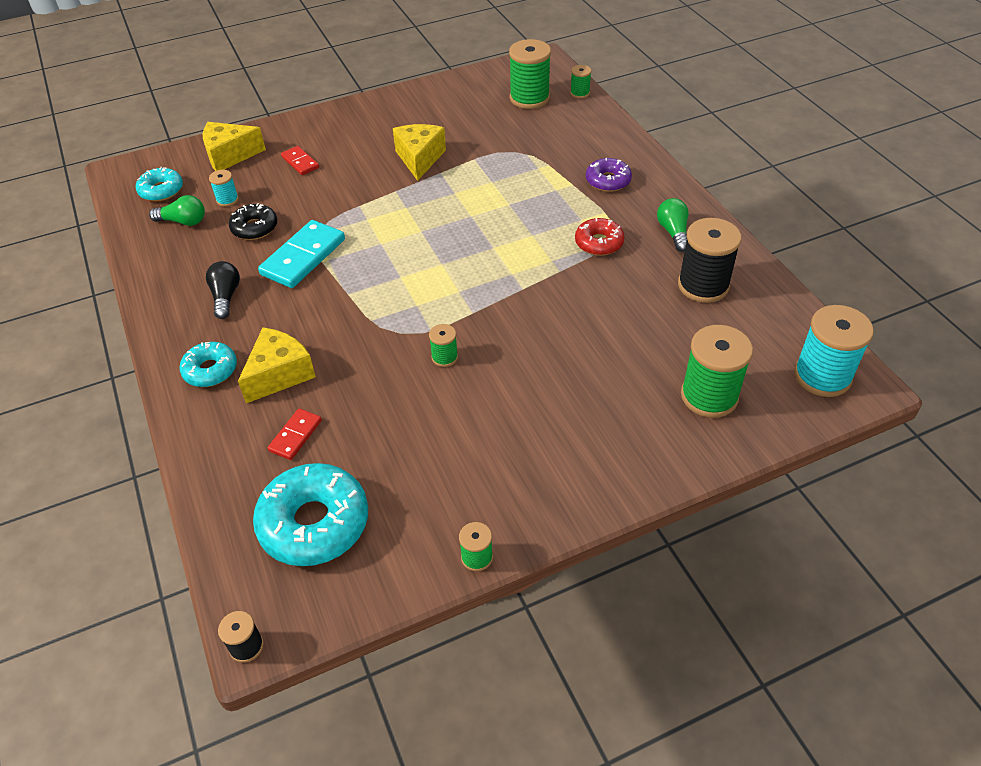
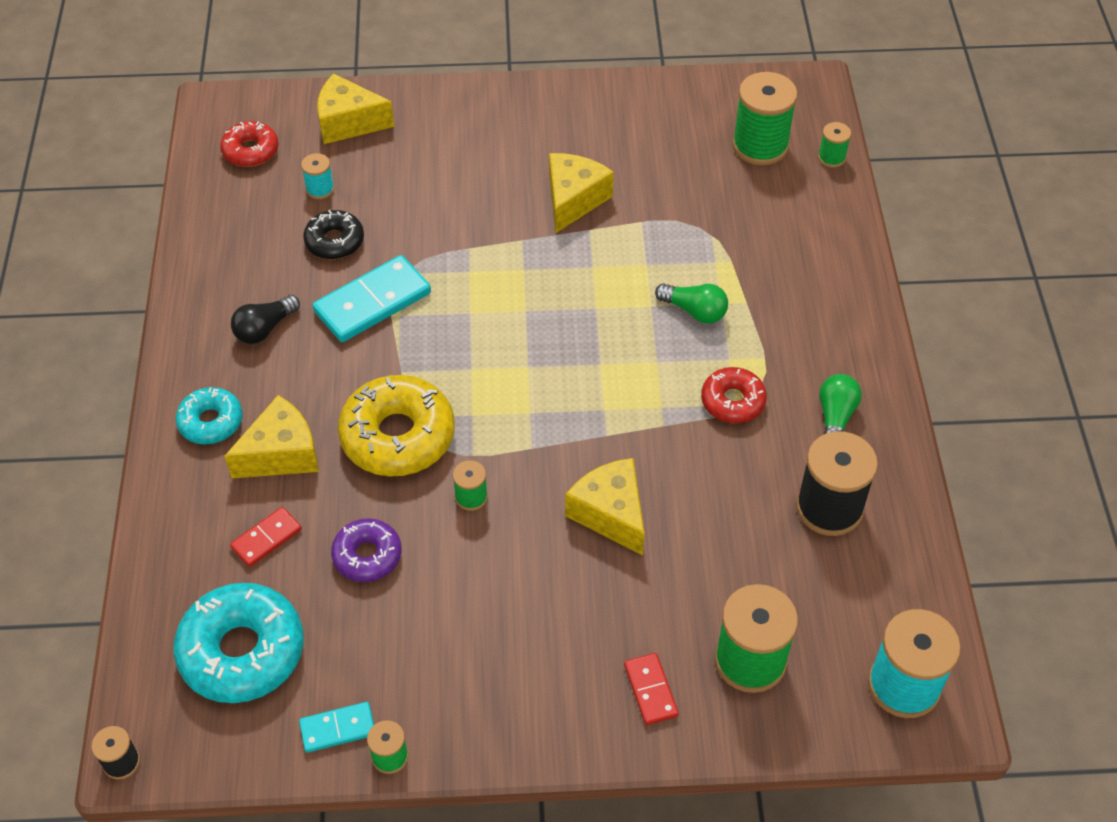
camera: 20 degrees right, 5 degrees up
(161, 190) = (251, 151): turquoise donut -> red donut
(183, 221) = (258, 205): green light bulb -> green light bulb (694, 311)
(226, 297) = (265, 329): black light bulb -> black light bulb turned 150 degrees counterclockwise
(300, 162) = (427, 159): red domino -> red domino (651, 690)
(367, 335) = (398, 436): none -> yellow donut
(423, 552) = (338, 729): none -> turquoise domino
(554, 336) = (611, 514): none -> yellow cheese
(608, 181) = (794, 311): purple donut -> purple donut (367, 555)

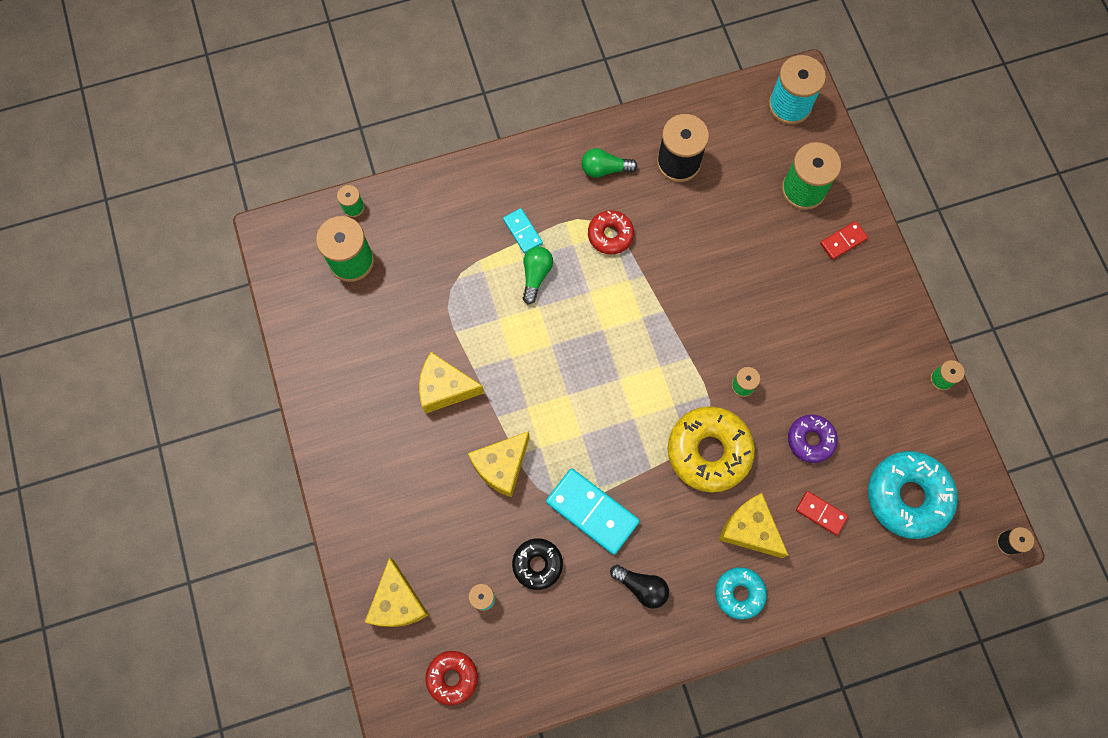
camera: 105 degrees left, 20 degrees up
(338, 729) = (936, 416): turquoise domino -> turquoise domino (522, 231)
(611, 514) = (726, 293): yellow cheese -> yellow cheese (501, 466)

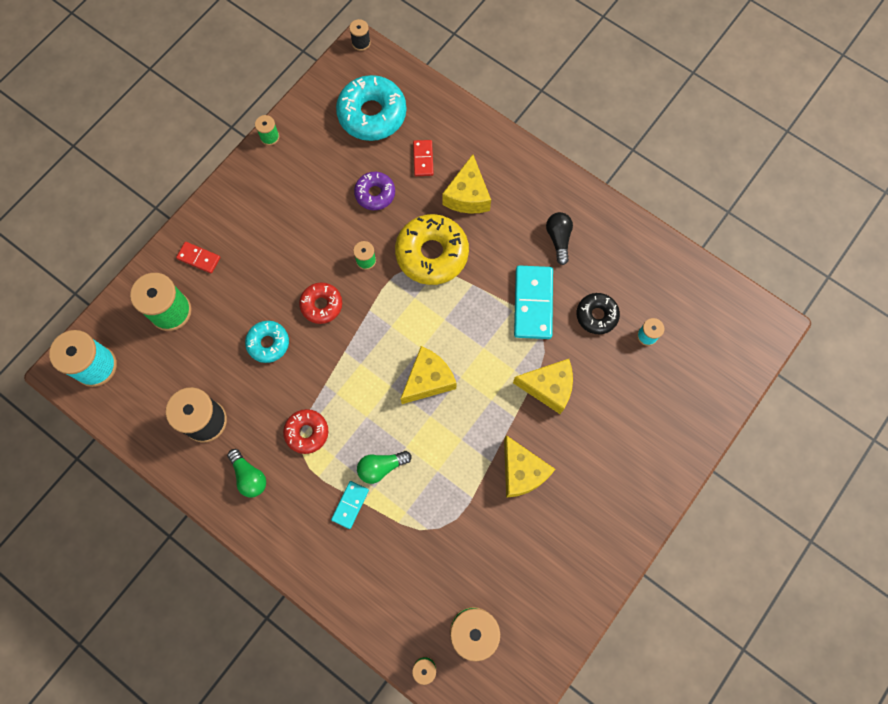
camera: 125 degrees left, 0 degrees up
(397, 602) = (695, 391): yellow cheese -> yellow cheese (428, 380)
(452, 677) = (712, 319): red donut -> red donut (321, 305)
(739, 593) = (515, 177): turquoise donut -> turquoise donut (268, 343)

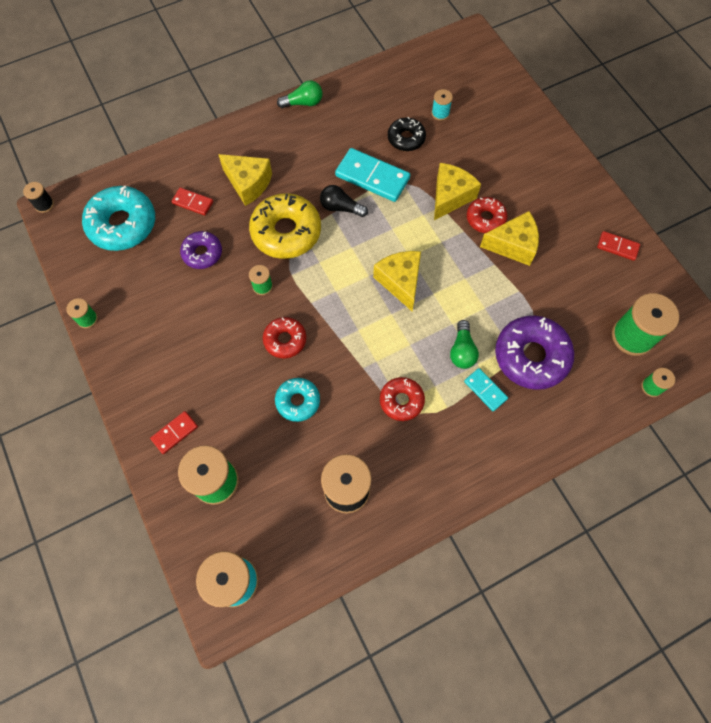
camera: 65 degrees left, 5 degrees down
(249, 476) = (420, 469): green light bulb -> green light bulb (303, 103)
(405, 535) = (531, 356): none -> purple donut
(539, 432) = (485, 219): none -> red donut
(558, 239) = (326, 136): black light bulb -> black light bulb (341, 208)
(573, 581) = (617, 247): none -> red domino

